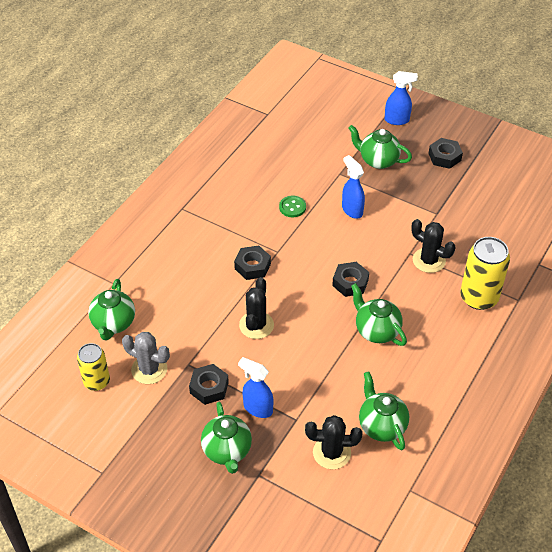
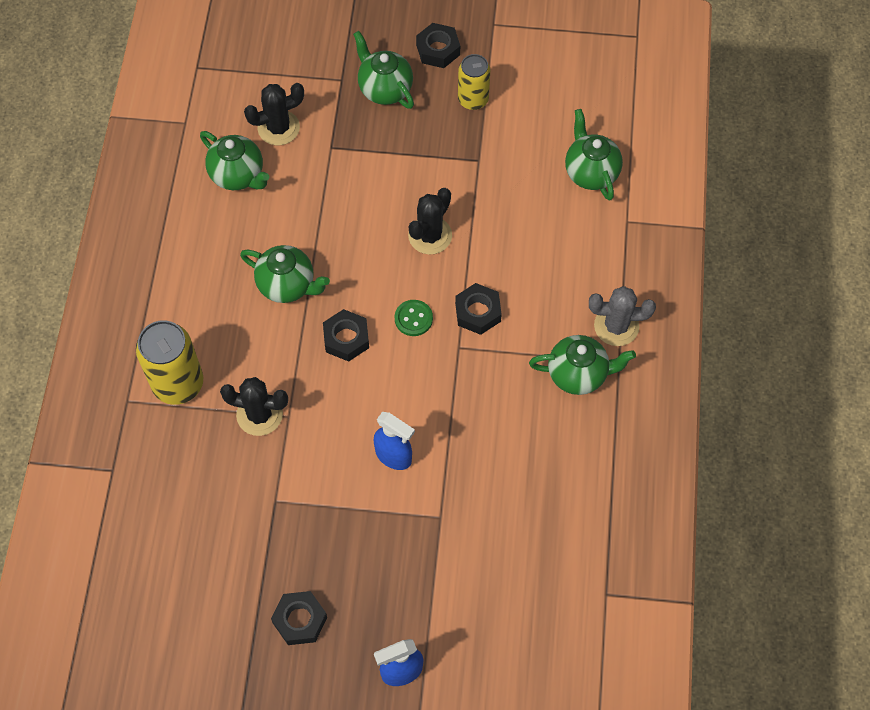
camera: 155 degrees right, 15 degrees up
(96, 381) = (561, 104): yellow can -> yellow can (473, 99)
(149, 369) = (516, 138): grey cactus -> grey cactus (616, 326)
(209, 387) = (440, 144): black nut -> black nut (438, 50)
(256, 325) = (430, 235): black cactus -> black cactus turned 45 degrees clockwise
(257, 408) = (377, 142): blue spray bottle -> none
(292, 207) = (476, 426): green button -> green button (413, 319)
(378, 160) = (396, 568): green teapot -> green teapot (578, 374)

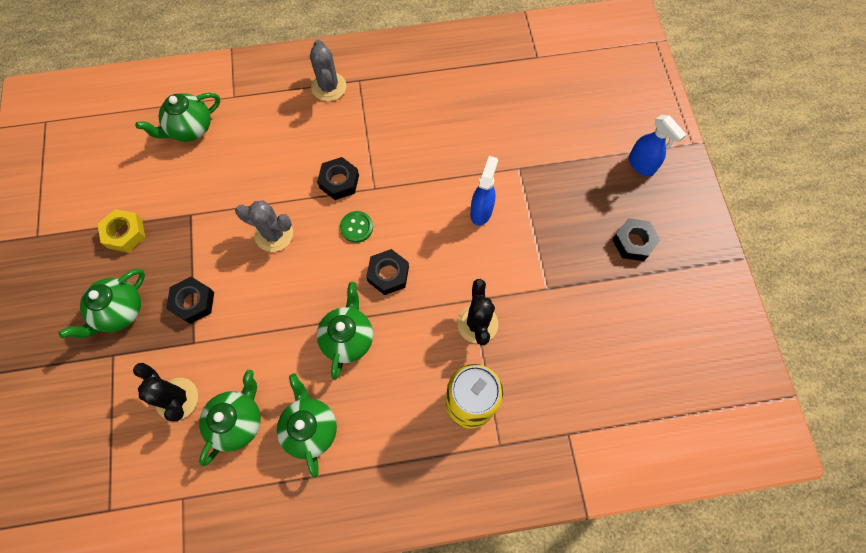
camera: 105 degrees left, 5 degrees up
(430, 235) = (274, 234): black cactus -> grey cactus
(438, 50) = (70, 276): black nut -> black nut (193, 302)
(473, 99) = (125, 233): yellow can -> yellow nut
(578, 374) = (375, 103): green teapot -> green teapot (311, 428)

